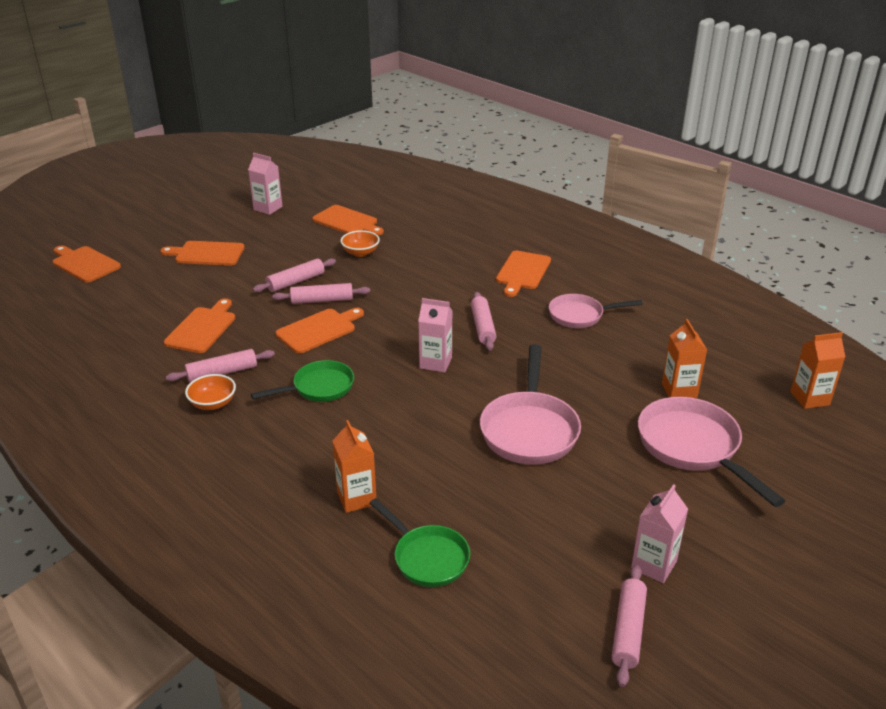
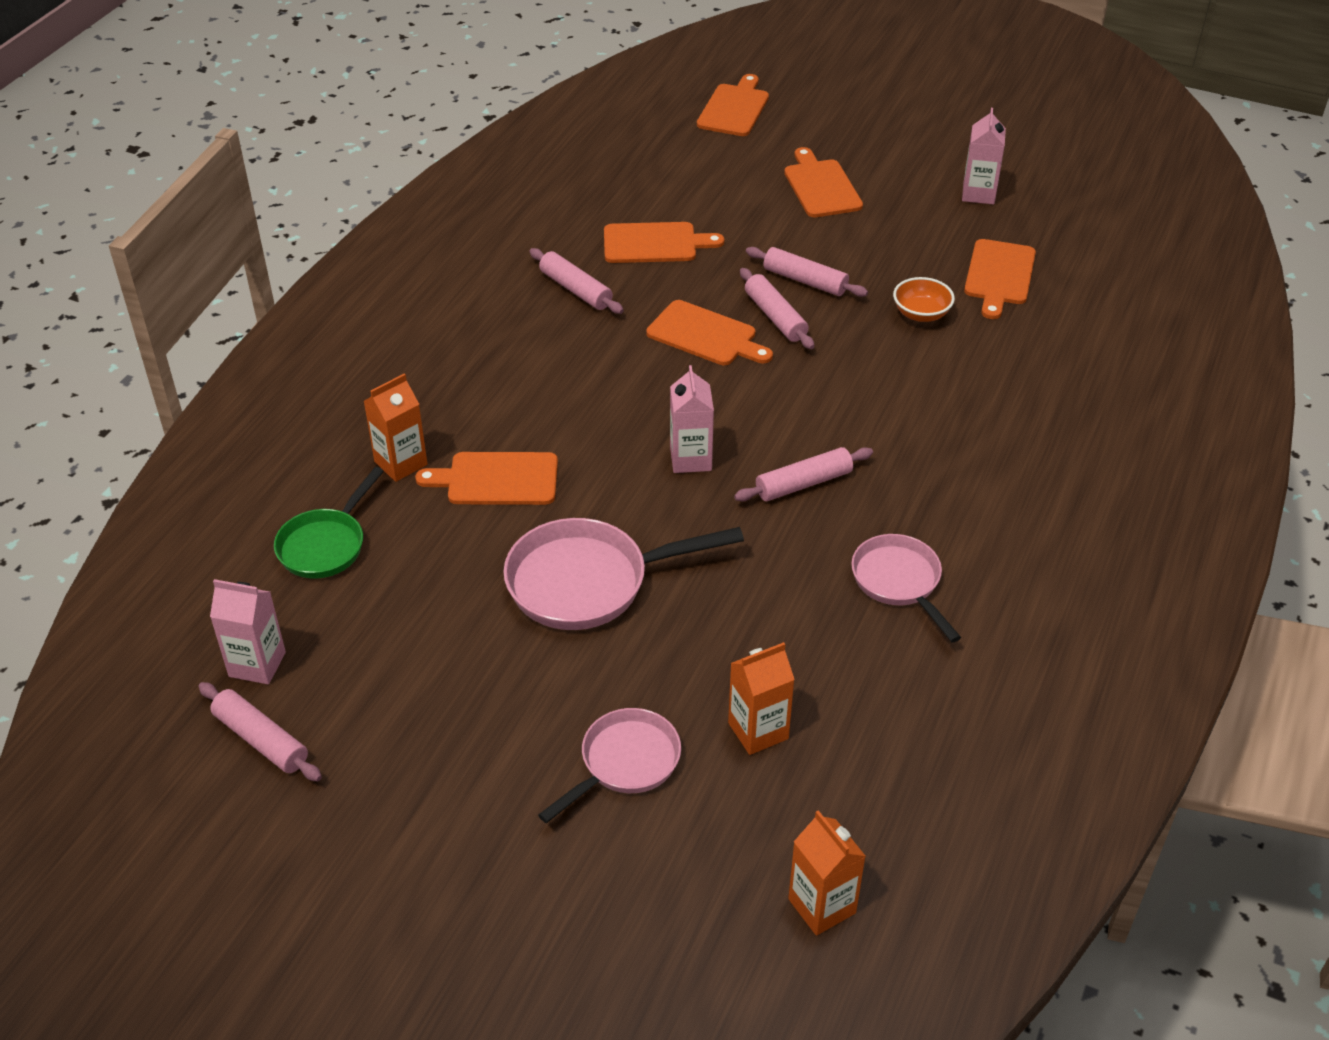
camera: 70 degrees right, 10 degrees up
(213, 403) = (516, 303): orange bowl -> none
(319, 388) = (585, 373): green pan -> none
(522, 272) = (985, 492): orange cutting board -> orange cutting board (497, 479)
(628, 630) = (261, 740): pink rolling pin -> pink rolling pin turned 45 degrees clockwise
(653, 565) = (373, 749): pink carton -> pink carton (257, 664)
(693, 447) = (624, 763): pink pan -> pink pan, size x0.64

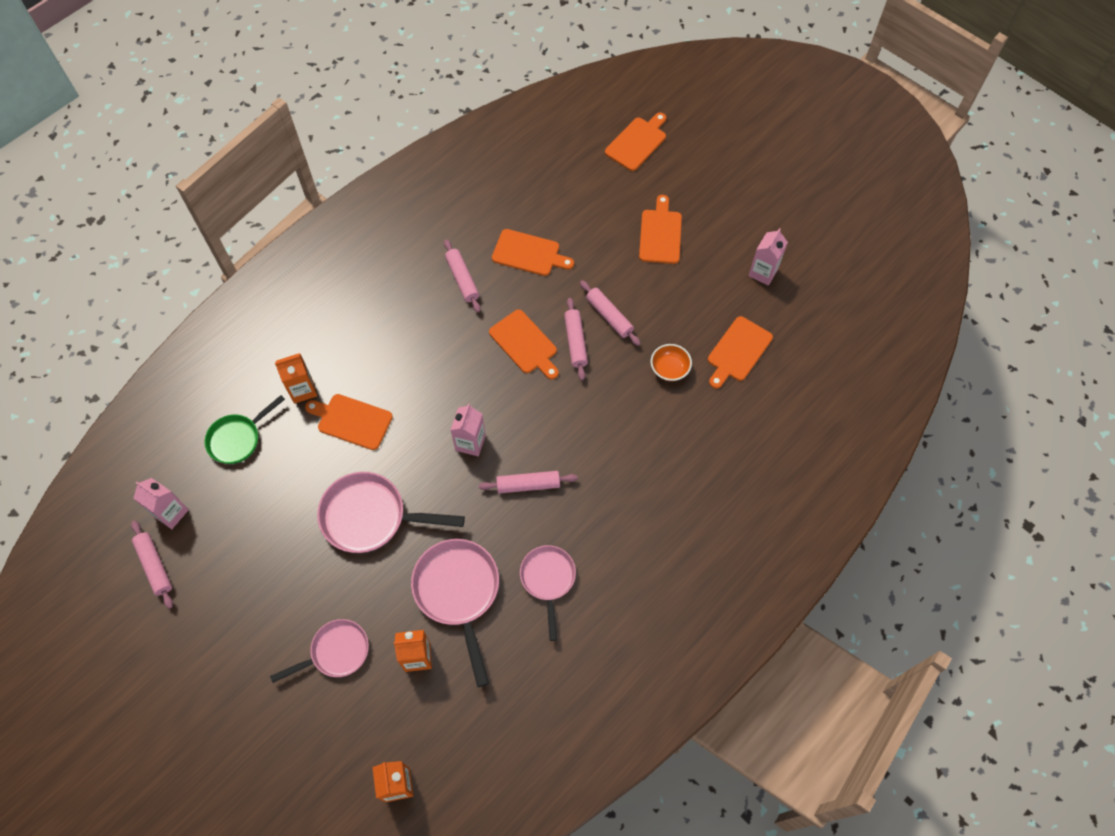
camera: 20 degrees right, 20 degrees up
(775, 635) = (458, 593): none -> pink pan

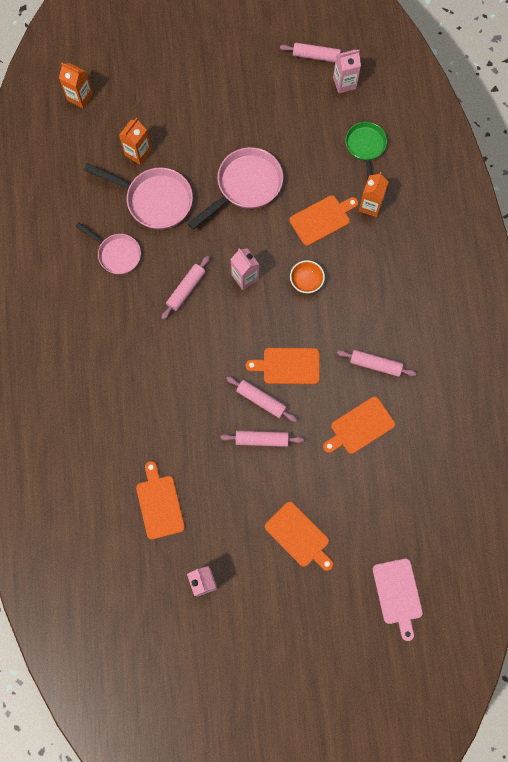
camera: 130 degrees right, 10 degrees up
(336, 652) = (179, 114): pink pan -> none
(637, 142) = (397, 594): orange cutting board -> pink cutting board
(669, 369) = (187, 445): orange bowl -> orange bowl (306, 281)

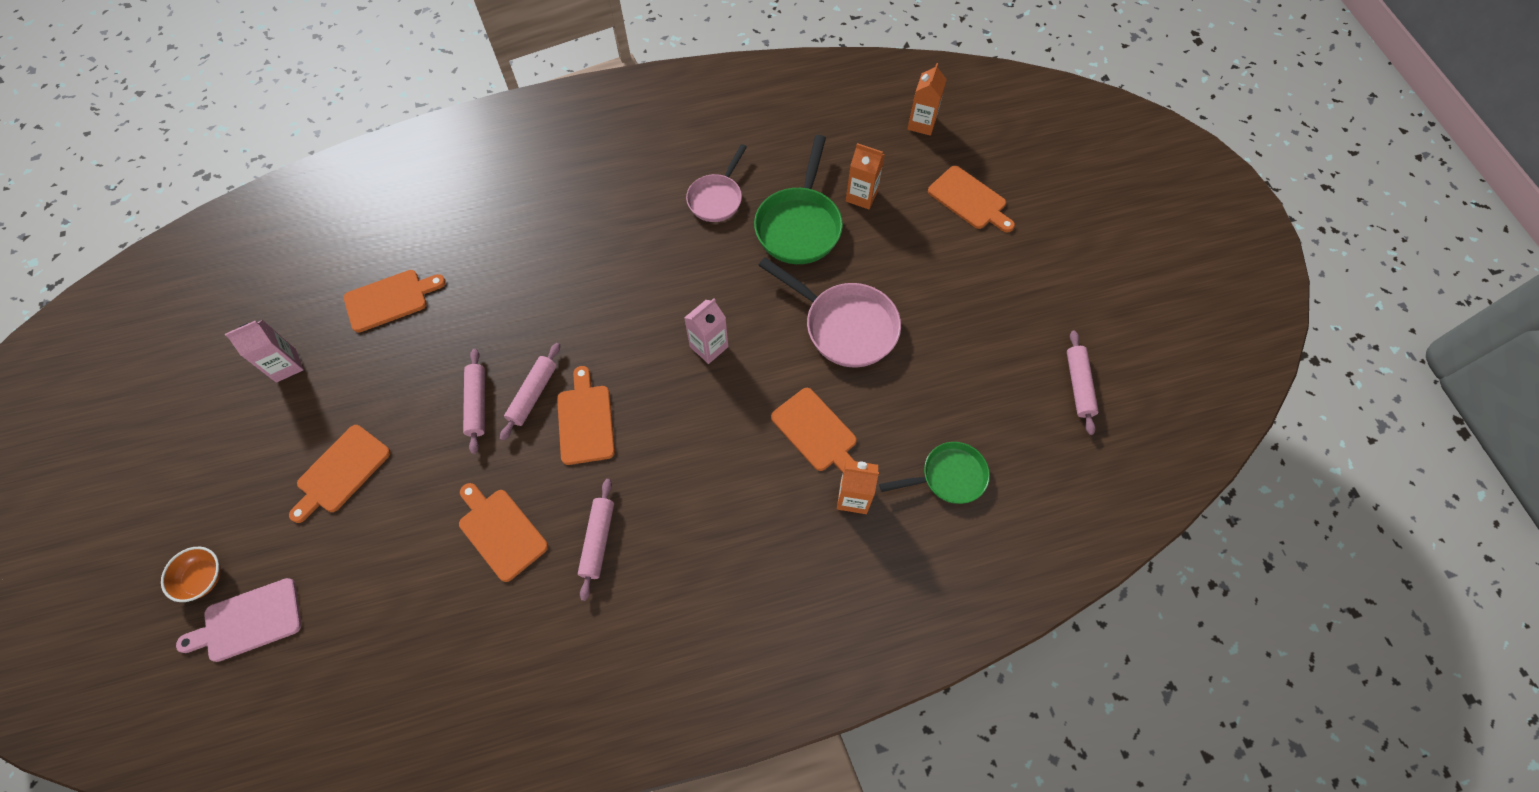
camera: 80 degrees right, 10 degrees down
(154, 200) = (799, 225): pink pan -> green pan
(157, 82) = (969, 200): none -> orange cutting board
(186, 289) = (680, 281): pink rolling pin -> none
(306, 281) = (716, 425): orange bowl -> orange bowl (203, 578)
(344, 83) = (1047, 431): pink carton -> none

